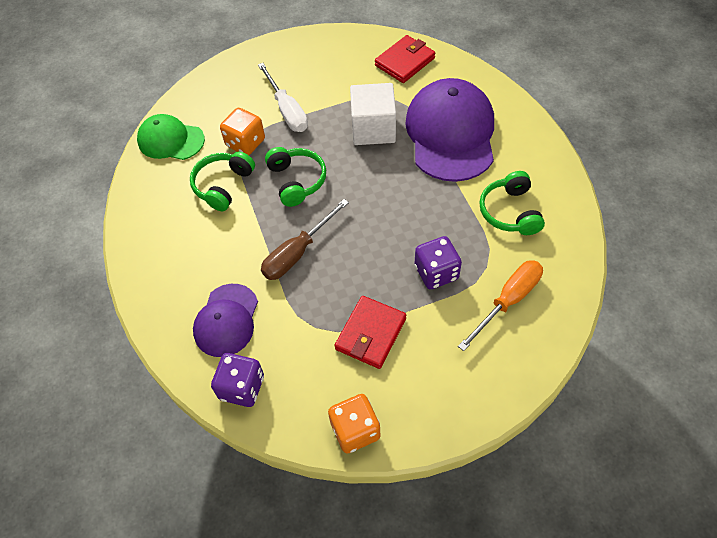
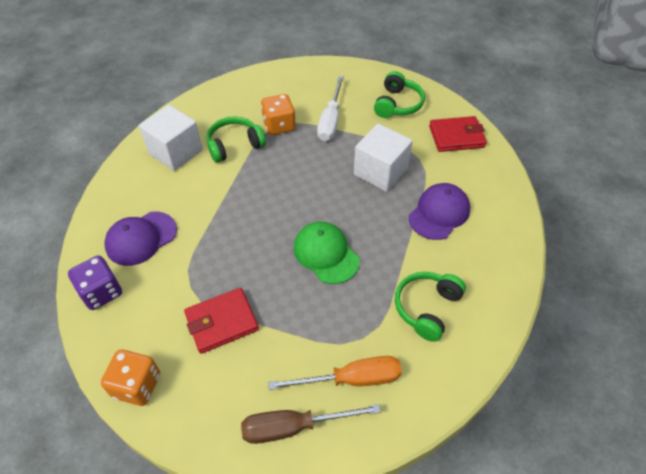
camera: 35 degrees right, 5 degrees down
(171, 140) = (233, 95): green cap -> green cap (326, 254)
(173, 226) = (175, 152): none -> white cube
(297, 181) = (286, 174): green headphones -> green headphones (397, 104)
(297, 253) = (234, 225): brown screwdriver -> brown screwdriver (294, 427)
(436, 272) = (317, 313): purple dice -> none
(450, 133) = (439, 213): purple cap -> purple cap, size x0.57

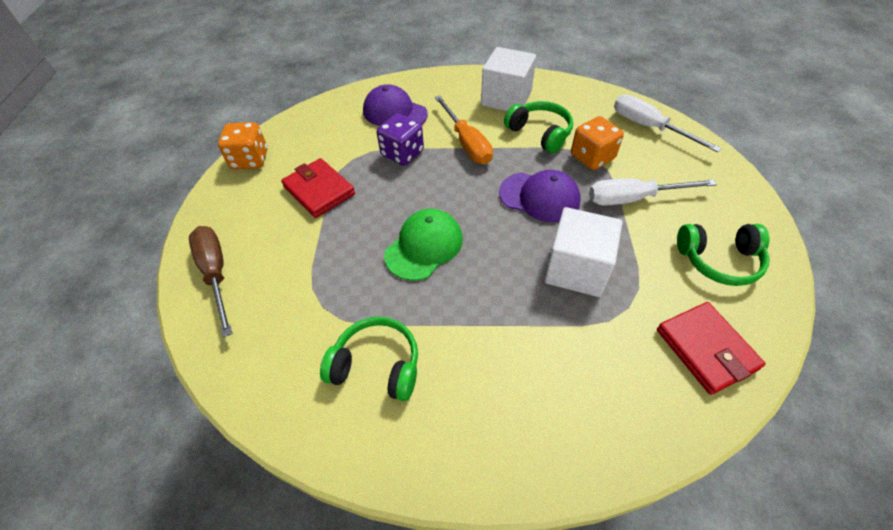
camera: 75 degrees right, 0 degrees up
(101, 292) = (333, 111): purple dice -> purple dice (402, 153)
(264, 85) = (649, 127): none -> white screwdriver
(351, 379) = (270, 308): orange screwdriver -> orange screwdriver (467, 143)
(439, 213) = (537, 352): purple cap -> purple cap (539, 197)

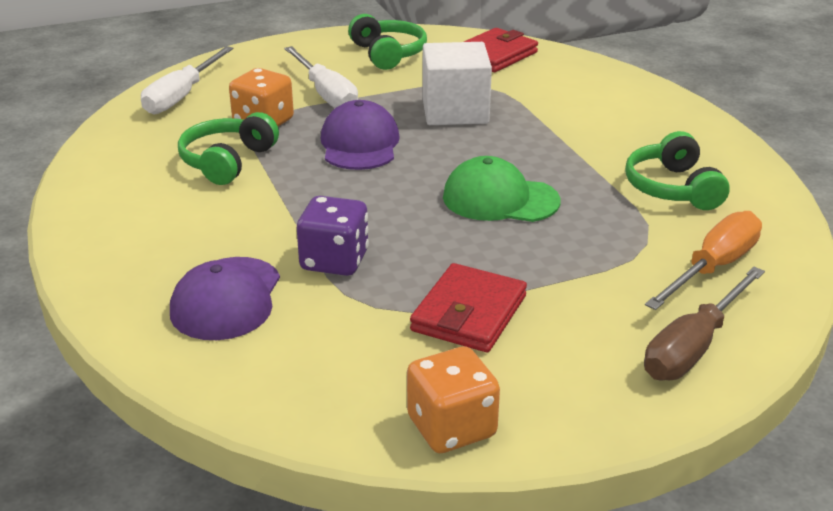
camera: 115 degrees left, 20 degrees down
(467, 143) = (279, 211): orange screwdriver -> orange screwdriver (713, 267)
(506, 98) = (145, 201): white cube -> none

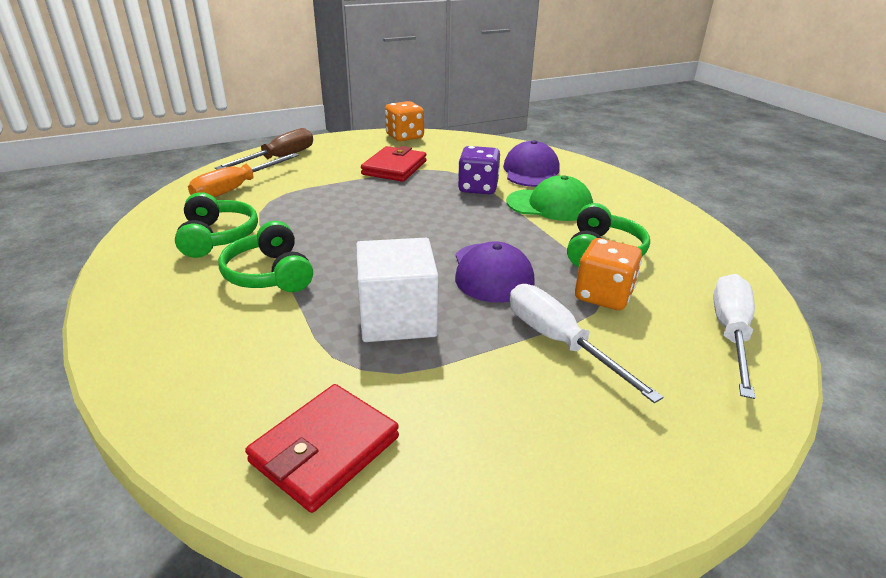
camera: 175 degrees right, 0 degrees up
(388, 54) = (506, 445): green headphones -> green headphones (269, 274)
(500, 199) = (364, 226): green cap -> green cap (550, 205)

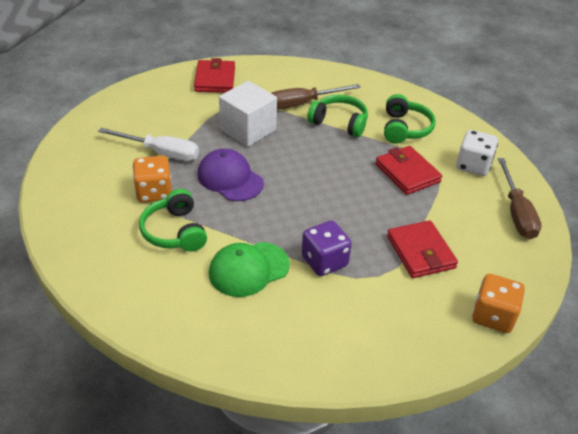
camera: 140 degrees right, 10 degrees up
(217, 237) = (405, 128): green headphones -> green headphones turned 120 degrees counterclockwise
(236, 189) = (473, 166): orange screwdriver -> white dice
(265, 320) = (302, 104): none -> brown screwdriver
(302, 206) = (407, 173): none -> red wallet
(531, 171) = (308, 319): purple cap -> none
(730, 333) = (71, 199): white screwdriver -> none

